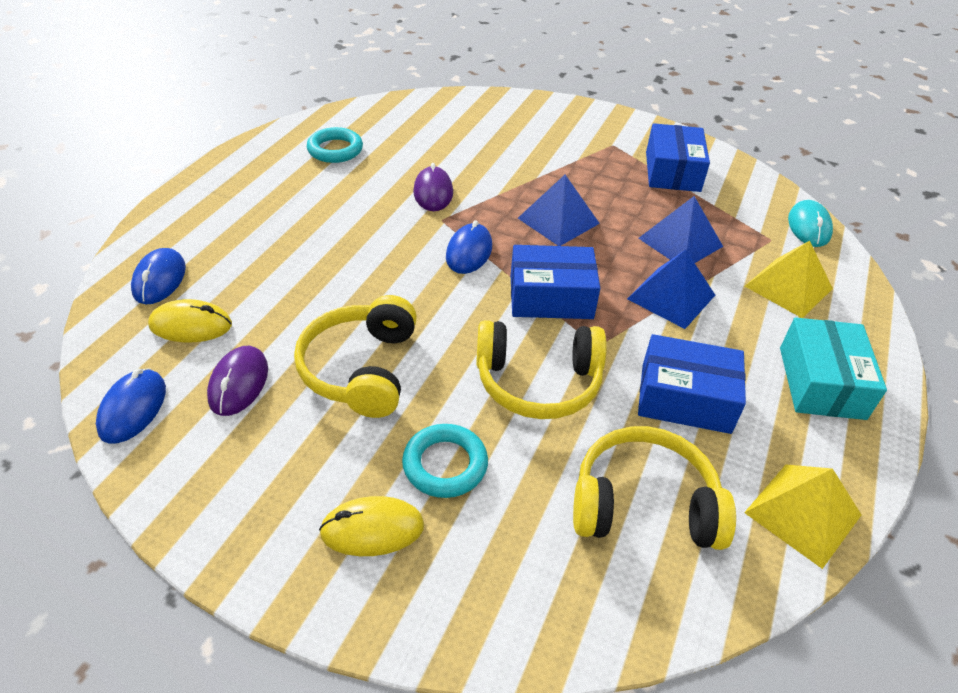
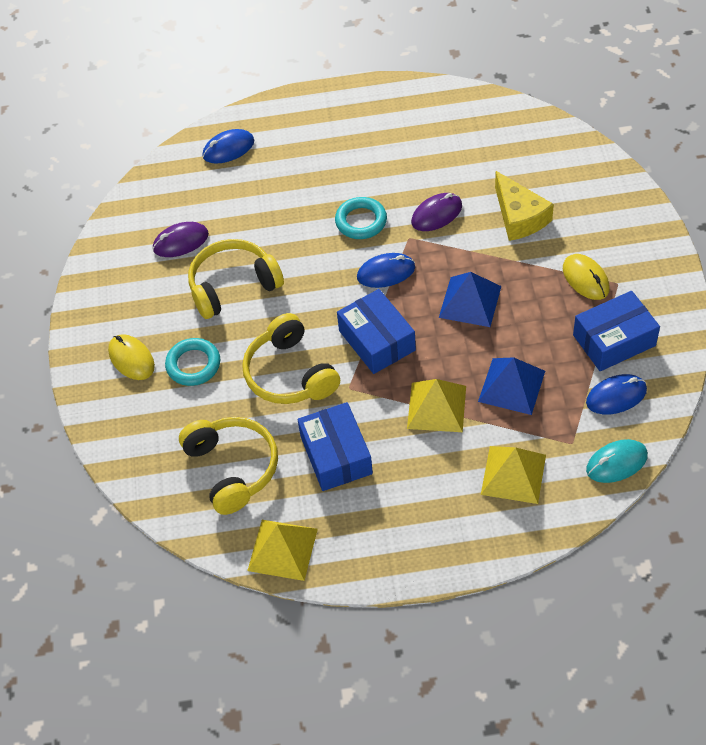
camera: 65 degrees right, 10 degrees up
(133, 408) = (132, 214): blue mouse -> blue mouse (616, 396)
(191, 325) = (205, 190): yellow mouse -> yellow mouse (585, 279)
(335, 150) = (436, 131): turquoise ring -> turquoise ring (361, 221)
(489, 155) = (519, 217): none -> yellow cheese
(671, 296) = (436, 407): blue pyramid -> yellow pyramid
(821, 382) = (414, 526): turquoise box -> none

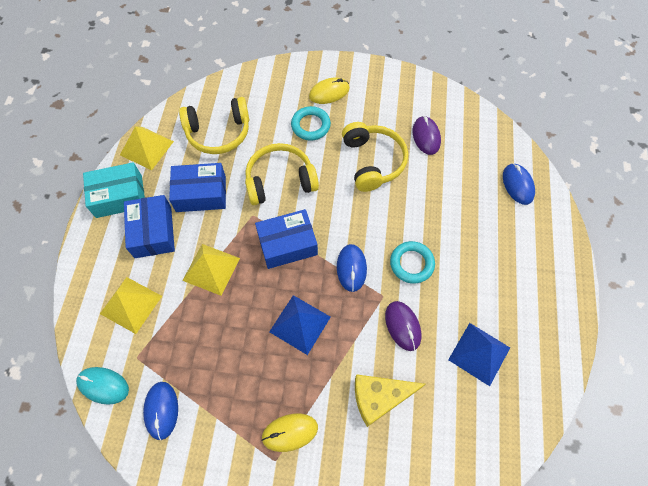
camera: 100 degrees right, 10 degrees up
(370, 552) = (119, 196): none -> turquoise box
(512, 386) = (206, 329): blue pyramid -> blue pyramid (479, 353)
(614, 340) = (216, 431): blue box -> blue box (153, 232)
(616, 463) = (103, 385): turquoise mouse -> turquoise mouse turned 60 degrees counterclockwise

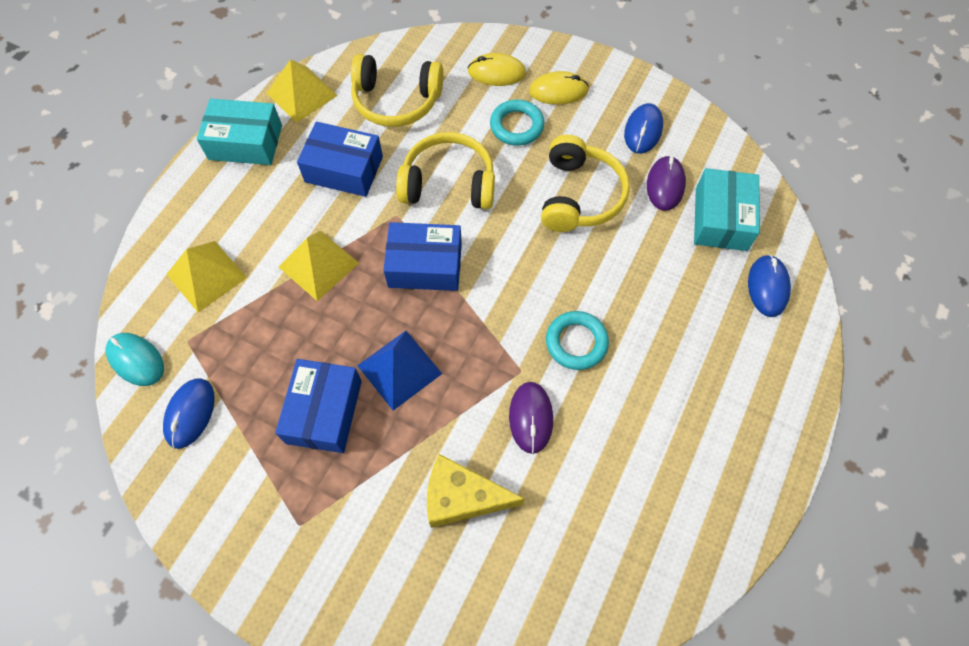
camera: 20 degrees right, 0 degrees up
(153, 232) = (268, 197): blue box -> blue box (324, 411)
(290, 432) = (331, 497): yellow mouse -> yellow mouse (496, 72)
(351, 268) = (494, 322): blue mouse -> blue mouse (643, 130)
(470, 149) = (720, 219): none -> turquoise box
(479, 353) = (619, 489): blue pyramid -> none

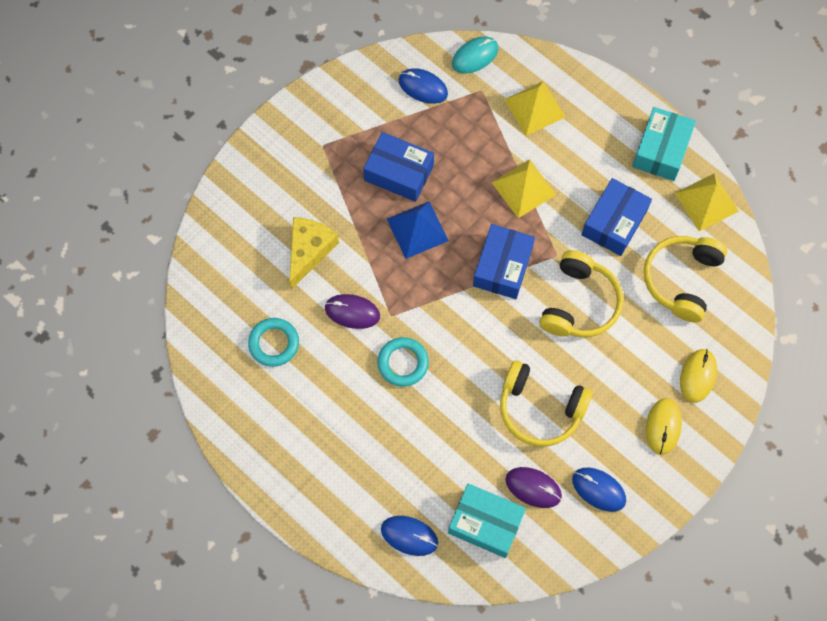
camera: 105 degrees right, 5 degrees up
(516, 126) = (629, 377): turquoise ring -> turquoise ring (274, 343)

